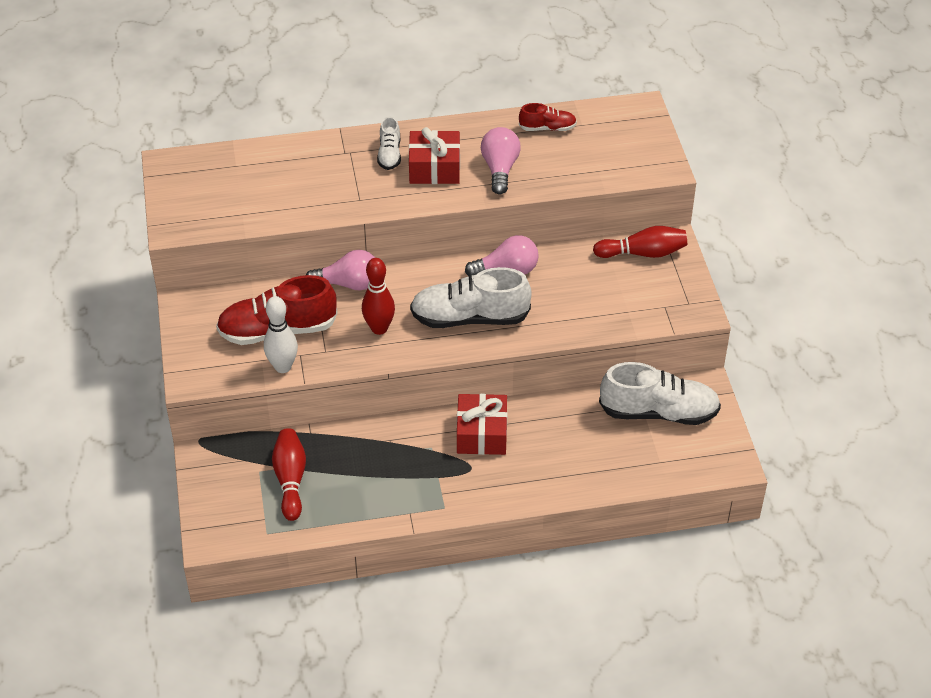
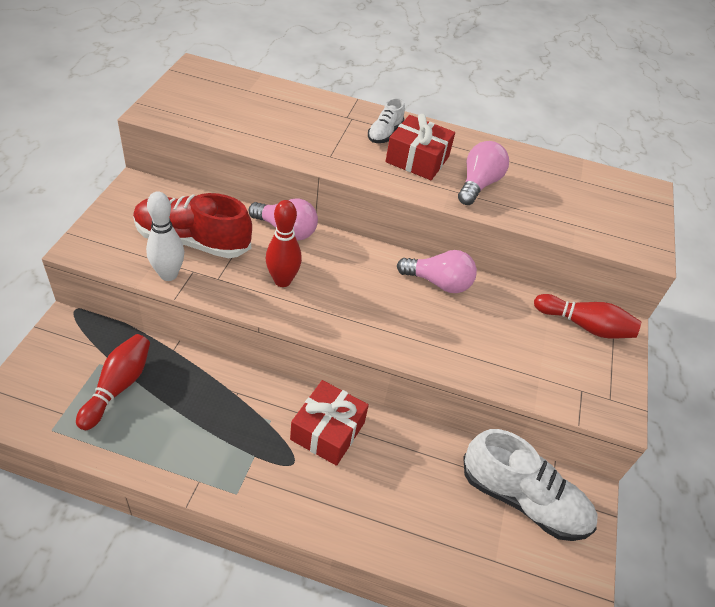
camera: 20 degrees right, 0 degrees up
(470, 318) = (374, 310): white shoe -> none
(547, 128) = (545, 170): red shoe -> none

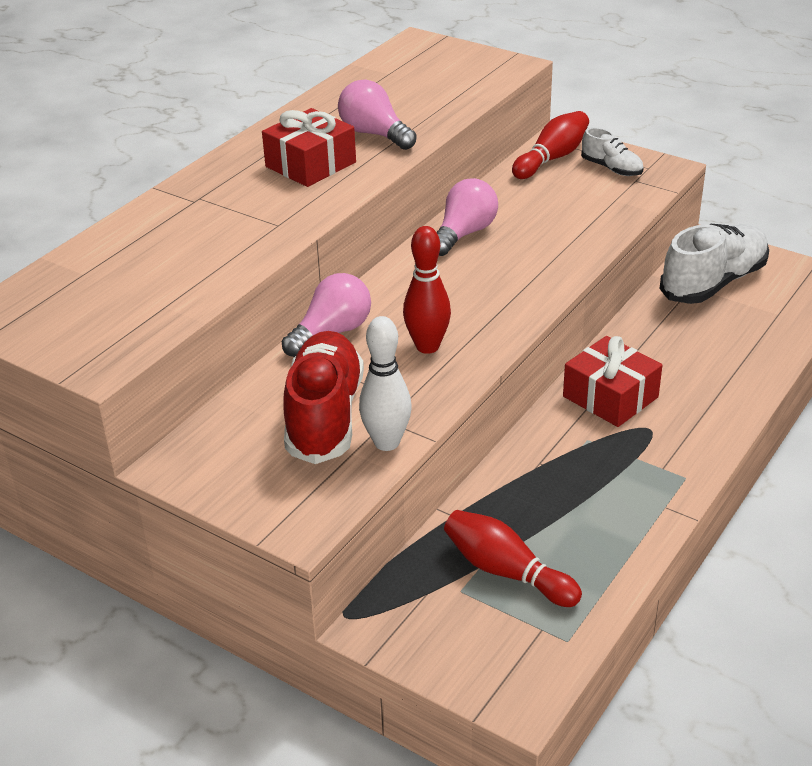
camera: 65 degrees left, 10 degrees down
(193, 241) = (324, 416): red shoe -> red shoe turned 150 degrees clockwise
(385, 133) = (245, 178): white shoe -> white shoe (611, 168)

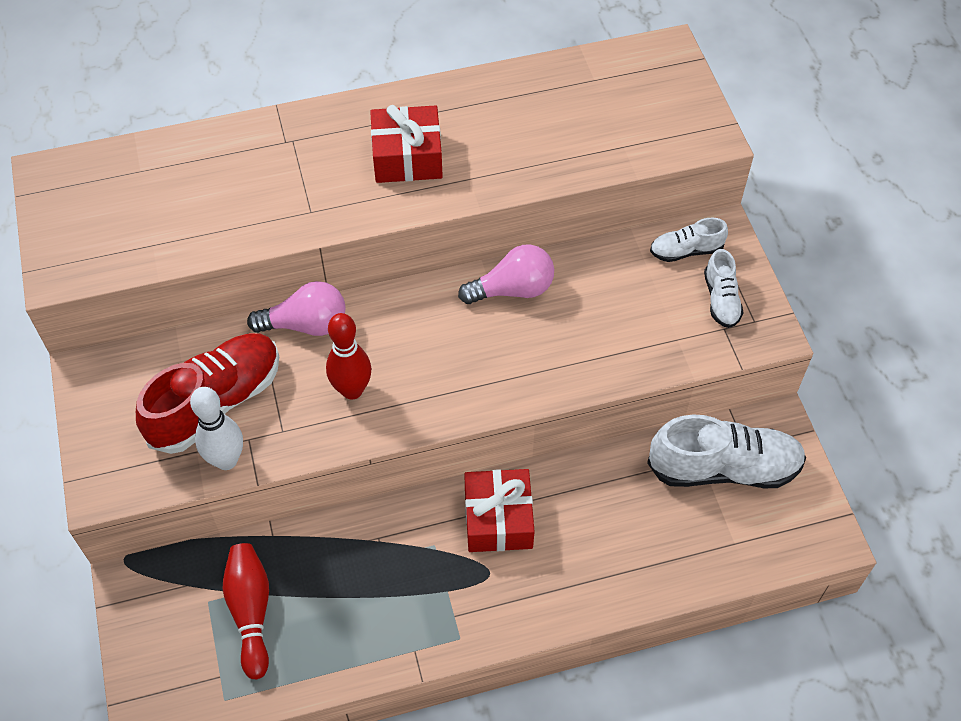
camera: 40 degrees right, 20 degrees up
(374, 134) = (494, 153): pink light bulb -> none
(552, 158) = (686, 251): red bowling pin -> white shoe

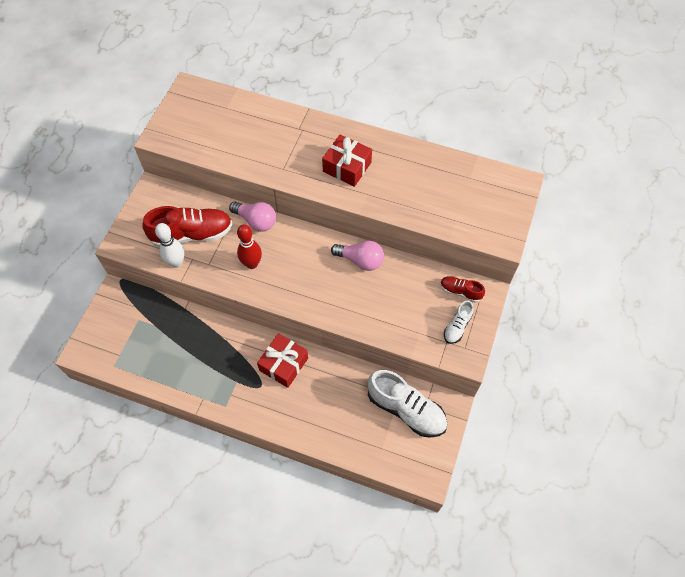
camera: 35 degrees right, 5 degrees up
(251, 612) = (151, 336): red bowling pin -> none
(686, 251) = (460, 291): white shoe -> red shoe

